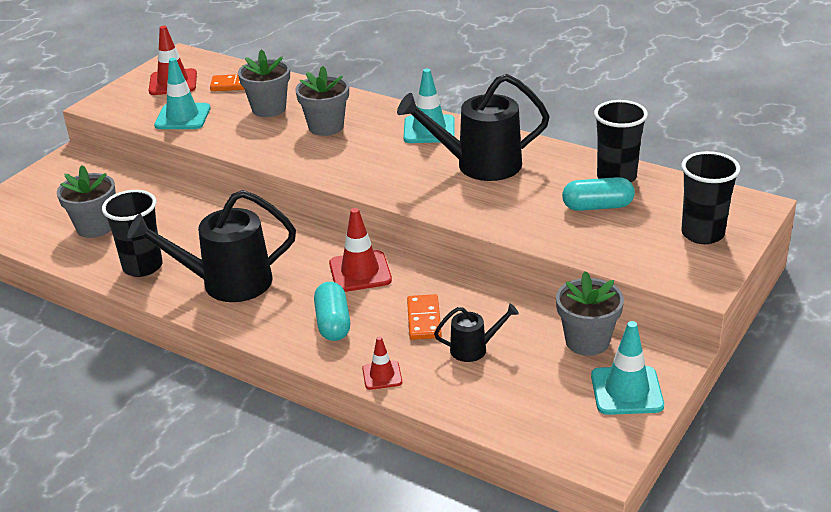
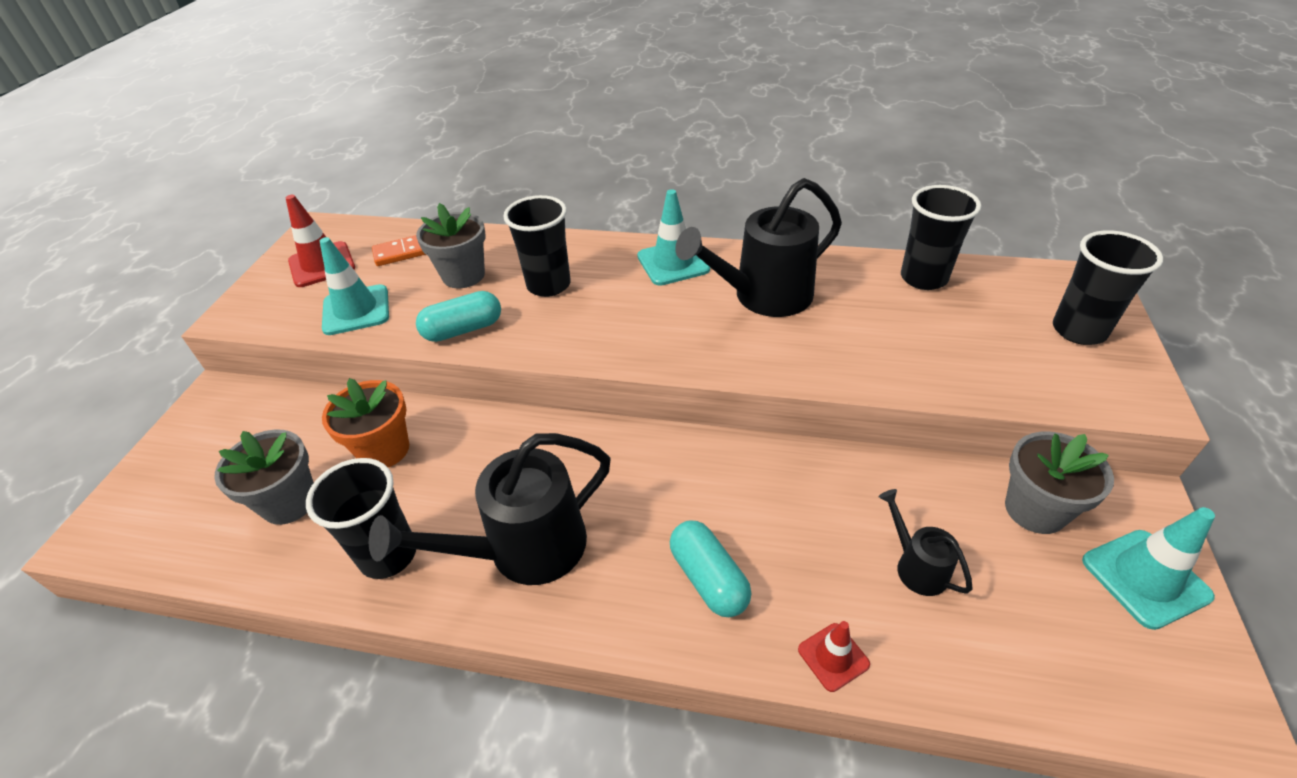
camera: 20 degrees left, 10 degrees up
(166, 212) = (384, 450): none -> orange flower pot
(326, 127) = (548, 285): grey flower pot -> black cup
(360, 272) = (691, 479): red traffic cone -> none
(424, 319) = (821, 535): orange domino -> none
(474, 349) = (916, 566): black watering can -> black watering can turned 90 degrees counterclockwise
(597, 206) = (937, 321): turquoise capsule -> turquoise capsule (463, 329)

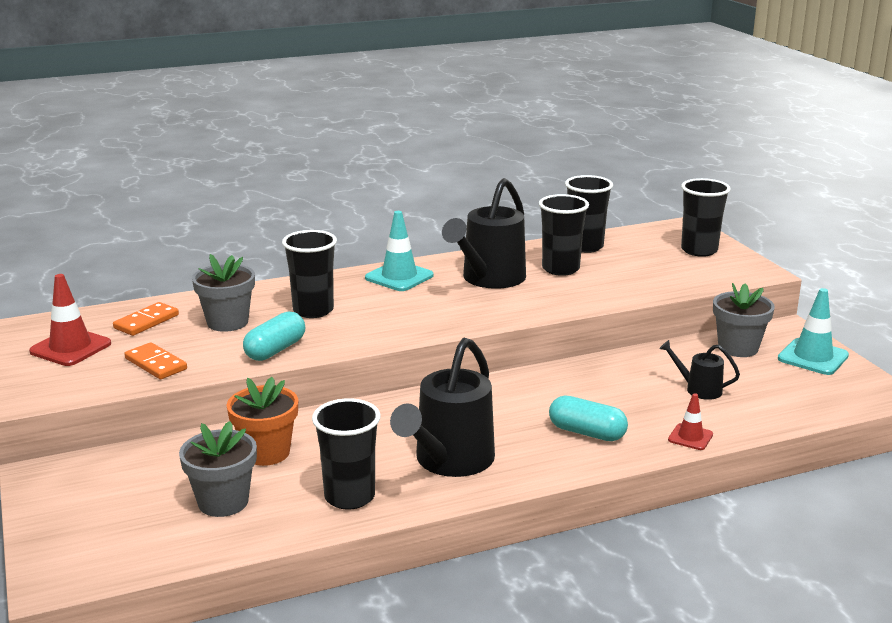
camera: 35 degrees left, 20 degrees down
(356, 310) = (156, 364): turquoise traffic cone -> orange domino
(861, 306) = (560, 269): none -> black cup

